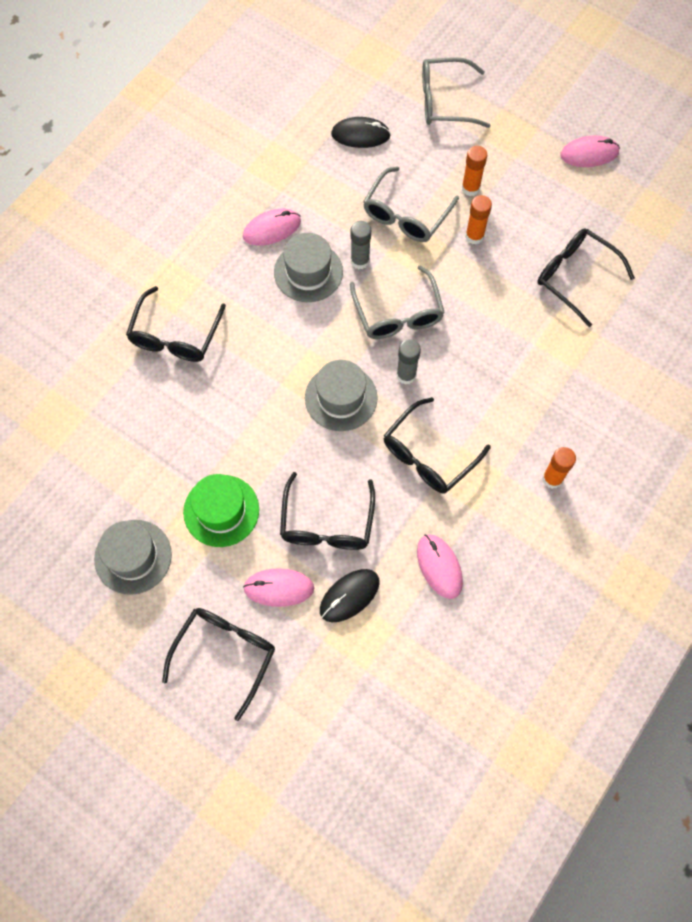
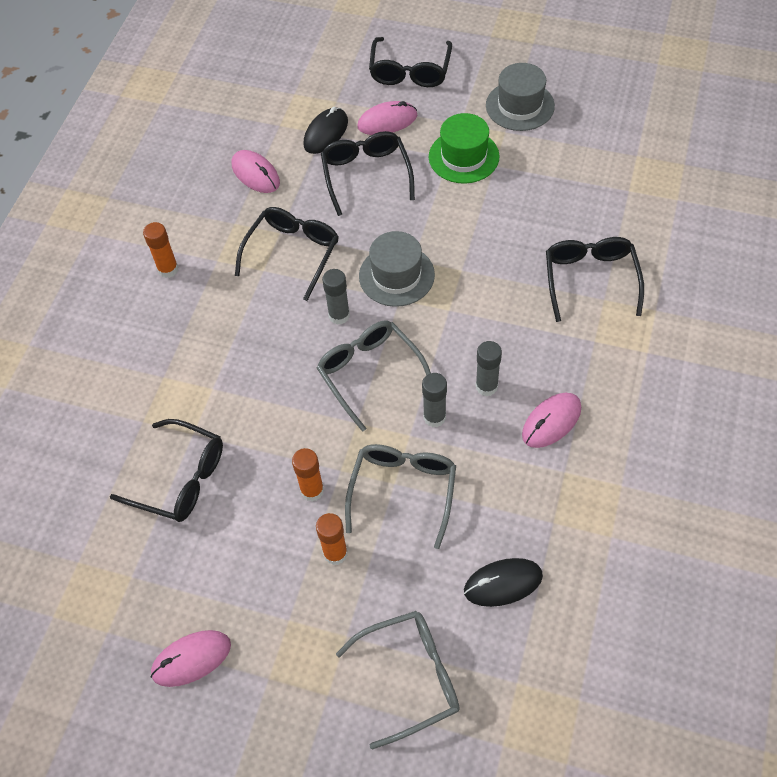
camera: 165 degrees right, 10 degrees down
(308, 272) = (486, 386): grey hat -> grey glue stick

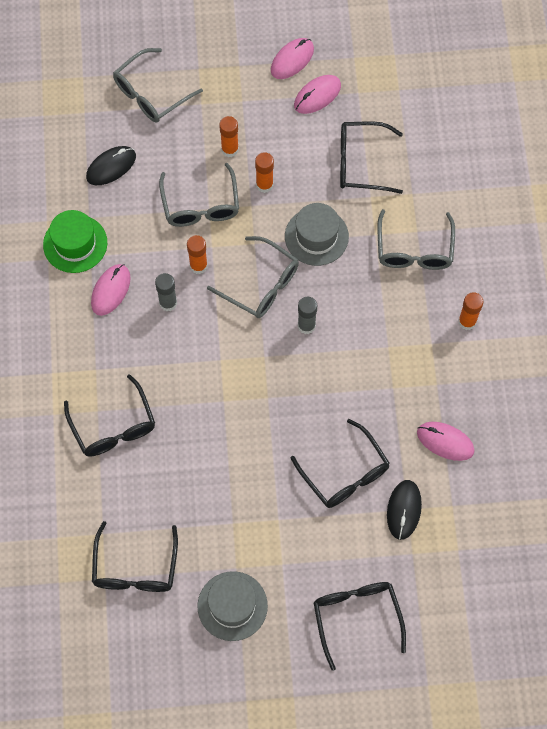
camera: 155 degrees right, 10 degrees up
(178, 357) = (414, 250): none -> grey glasses
(292, 253) = (371, 370): black glasses -> black glasses (135, 568)
(387, 121) = (352, 544): pink mouse -> pink mouse (317, 95)
(396, 275) = (275, 377): grey hat -> grey hat (316, 236)
(434, 417) = (198, 266): grey glue stick -> orange glue stick
(463, 156) = (264, 524): green hat -> green hat (75, 243)

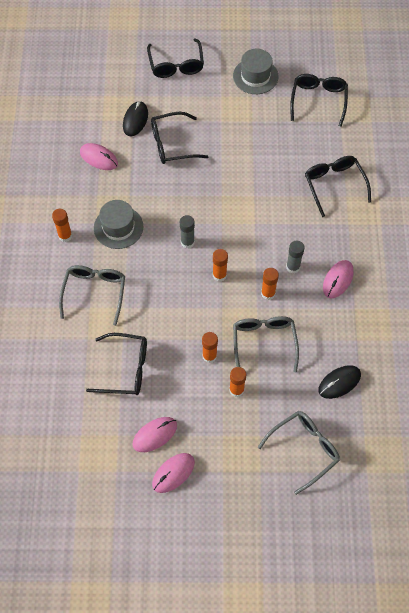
camera: 175 degrees left, 5 degrees down
(75, 243) = (367, 319): green hat -> none
(261, 284) = (219, 275): grey glasses -> orange glue stick
(316, 236) = (171, 309): grey hat -> grey hat (118, 227)
(345, 473) = (172, 144): black glasses -> black glasses turned 75 degrees counterclockwise

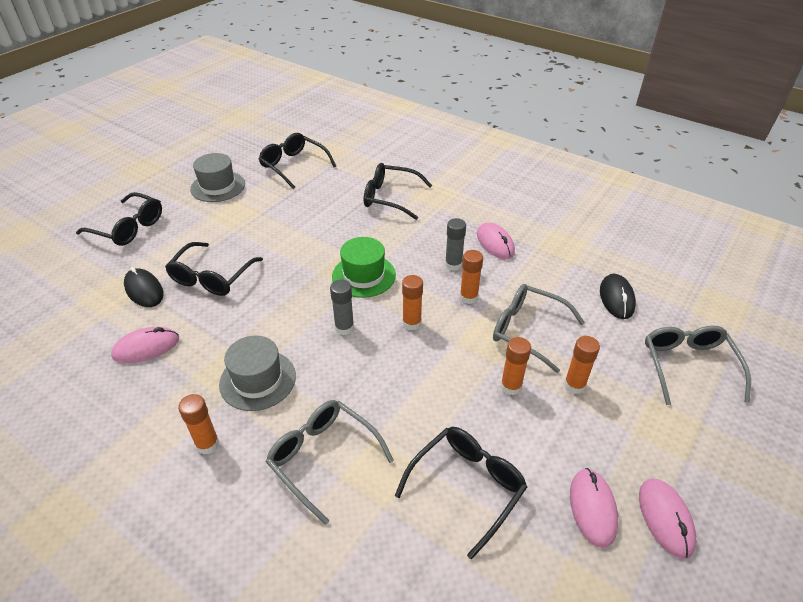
camera: 55 degrees left, 20 degrees down
(240, 222) = (363, 275): none -> green hat

